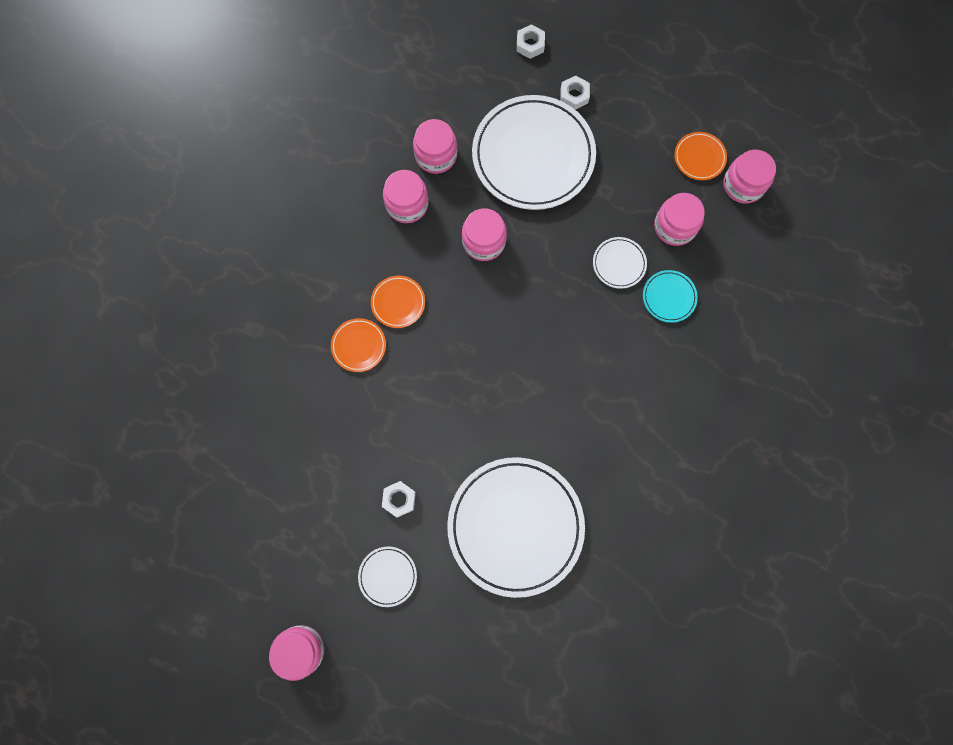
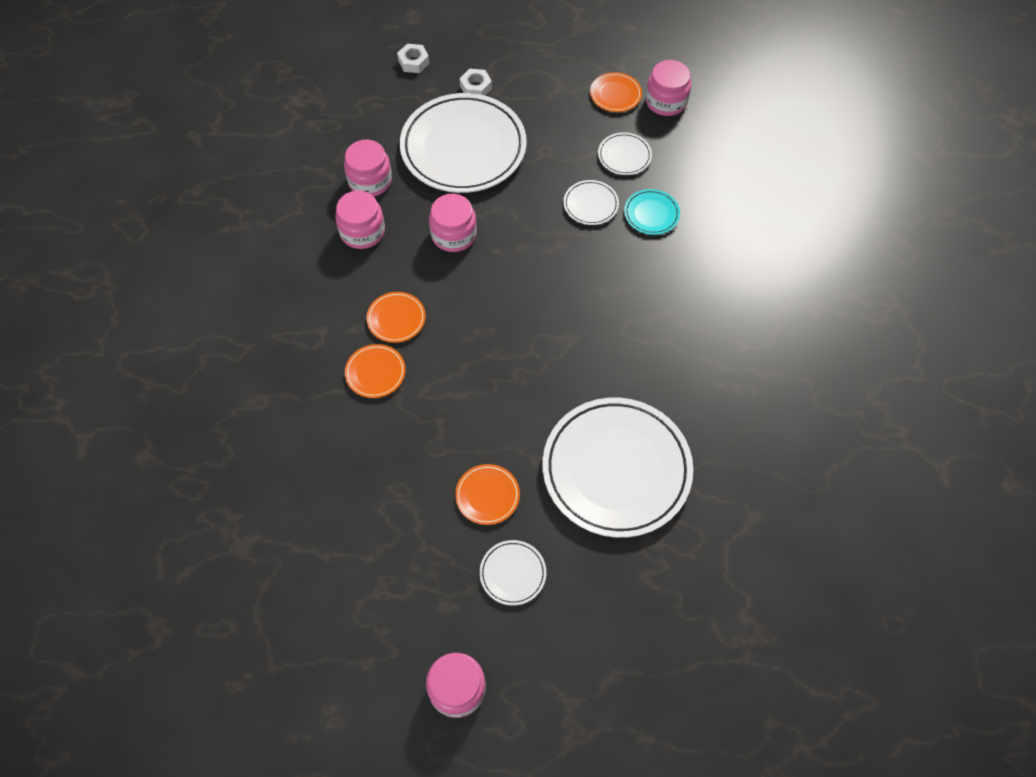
camera: 25 degrees left, 15 degrees down
(399, 499) = (487, 495): white nut -> orange plate
(674, 226) = (624, 156): pink jar -> white plate

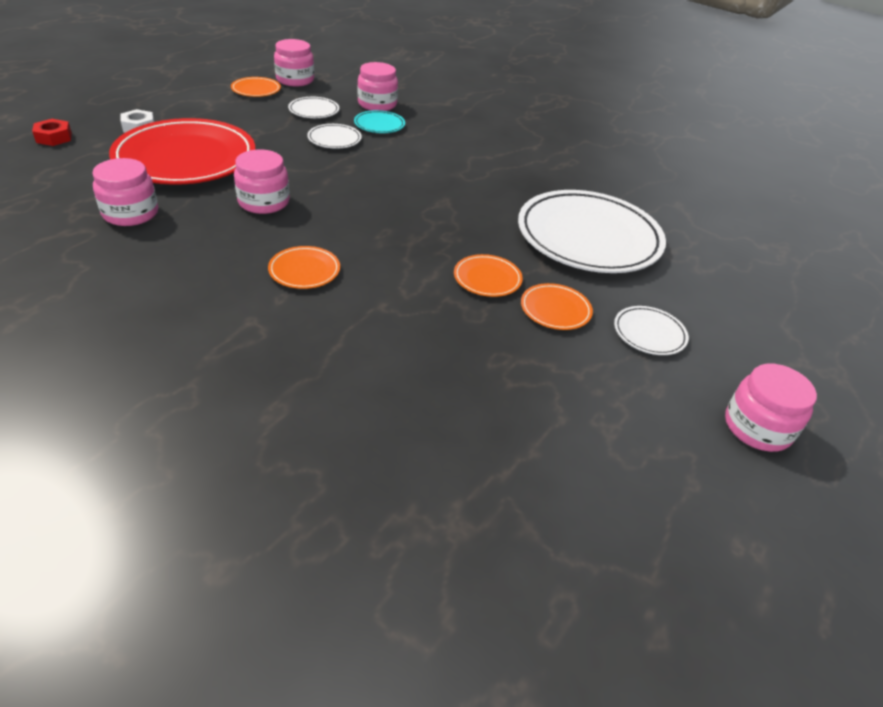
camera: 60 degrees left, 20 degrees down
(362, 232) = (178, 243): pink jar -> pink jar (377, 104)
(375, 372) = (347, 311): orange plate -> orange plate (487, 279)
(413, 62) = (54, 137): white nut -> red nut
(463, 148) = (186, 158): white plate -> red plate

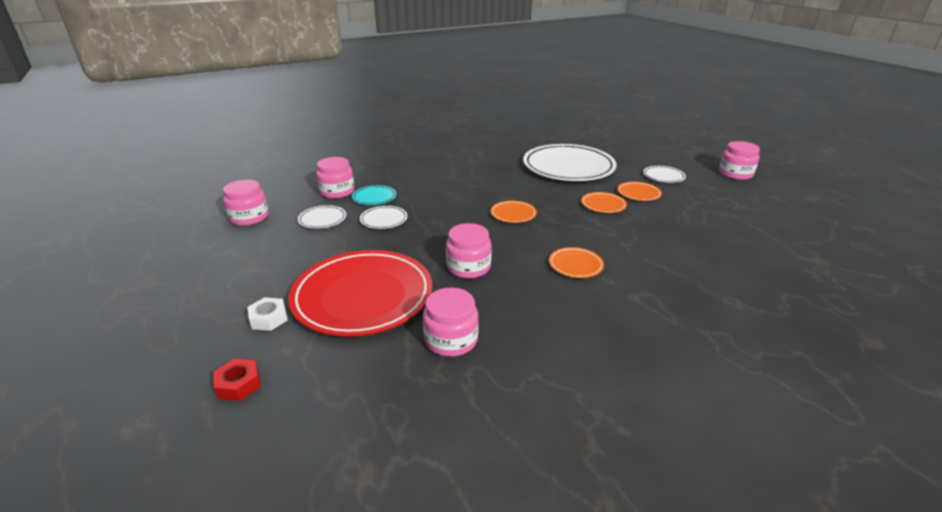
camera: 60 degrees left, 10 degrees down
(256, 90) = (249, 240): orange plate -> orange plate (513, 214)

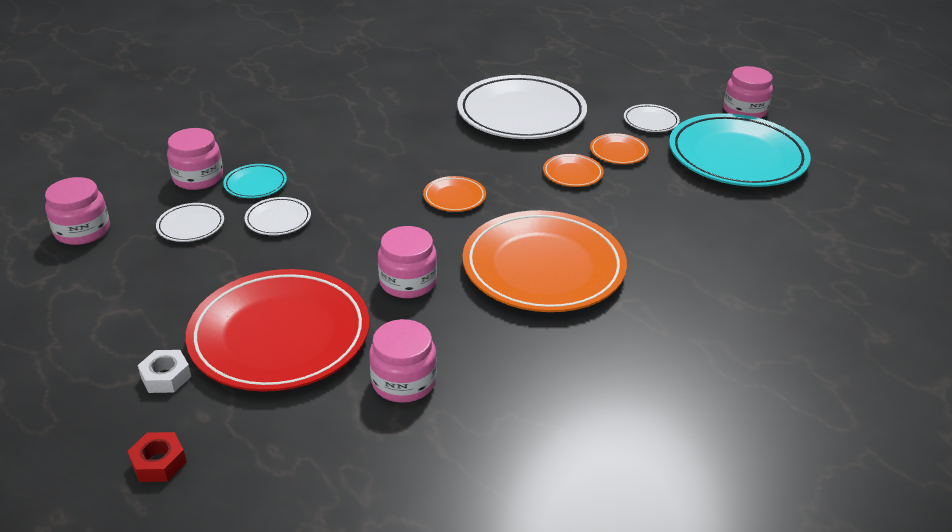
camera: 10 degrees left, 5 degrees up
(575, 265) = (543, 267): orange plate -> orange plate, size x2.35
(731, 202) = (737, 157): none -> turquoise plate

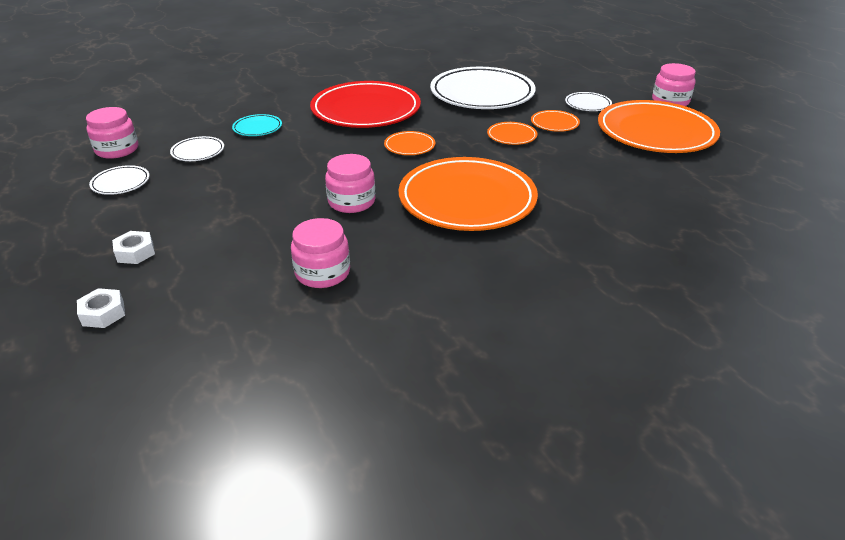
camera: 10 degrees right, 0 degrees up
(159, 462) = (103, 313): red nut -> white nut
(198, 178) = (216, 121): pink jar -> none
(278, 219) = (265, 152): white plate -> white plate (121, 183)
(280, 336) = (235, 231): red plate -> red plate (366, 110)
(737, 157) = (655, 132): turquoise plate -> orange plate

